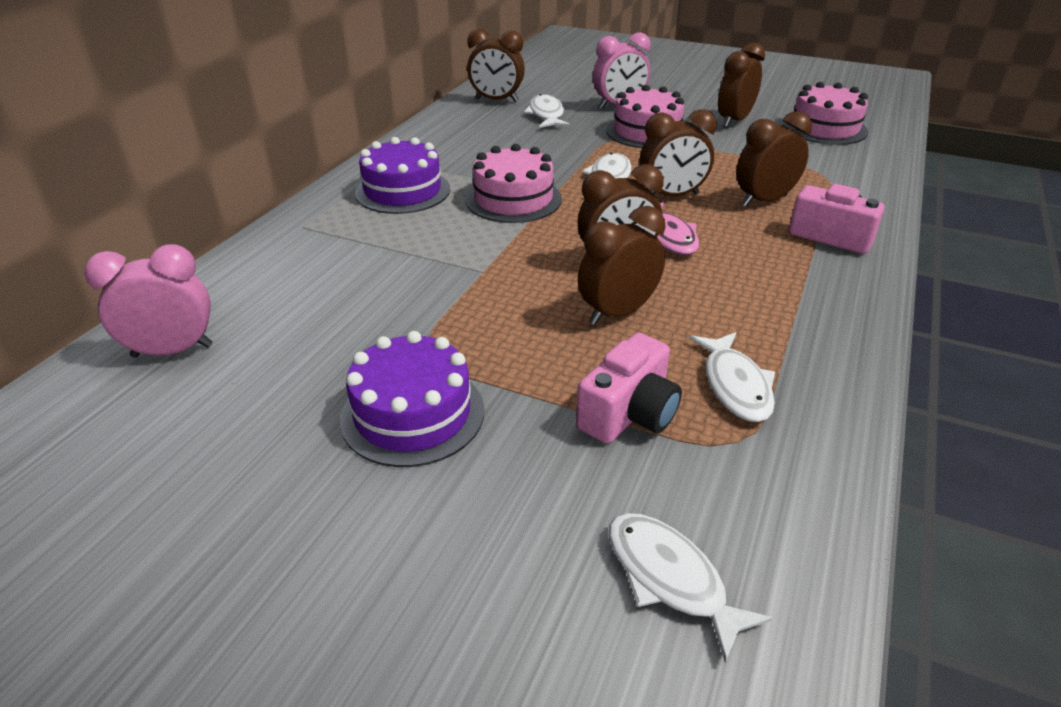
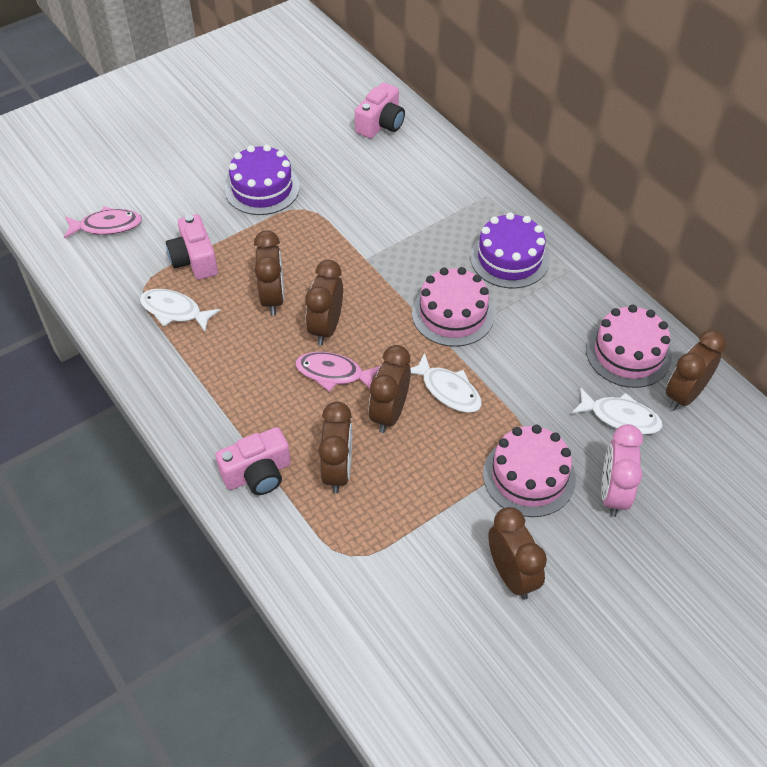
camera: 120 degrees right, 15 degrees up
(172, 351) = (381, 124): pink clock -> pink camera
(670, 578) = (107, 226): white fish -> pink fish
(824, 128) = (441, 652): pink cake -> pink cake (628, 353)

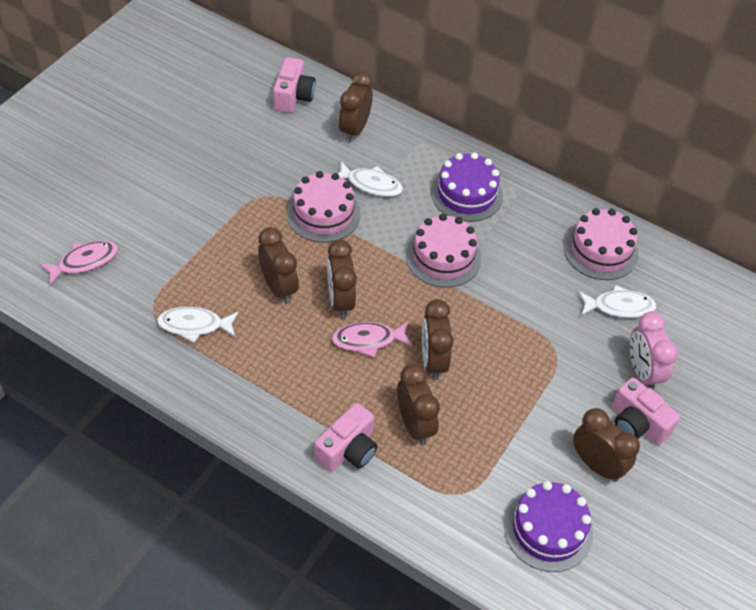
camera: 25 degrees left, 0 degrees up
(194, 260) = (187, 272): pink camera -> pink camera (637, 423)
(262, 188) = (215, 186): purple cake -> purple cake (548, 529)
(448, 390) = (472, 326): white fish -> white fish (371, 184)
(529, 476) = (571, 379): pink cake -> pink cake (323, 214)
(684, 395) = (659, 273): brown clock -> brown clock (354, 129)

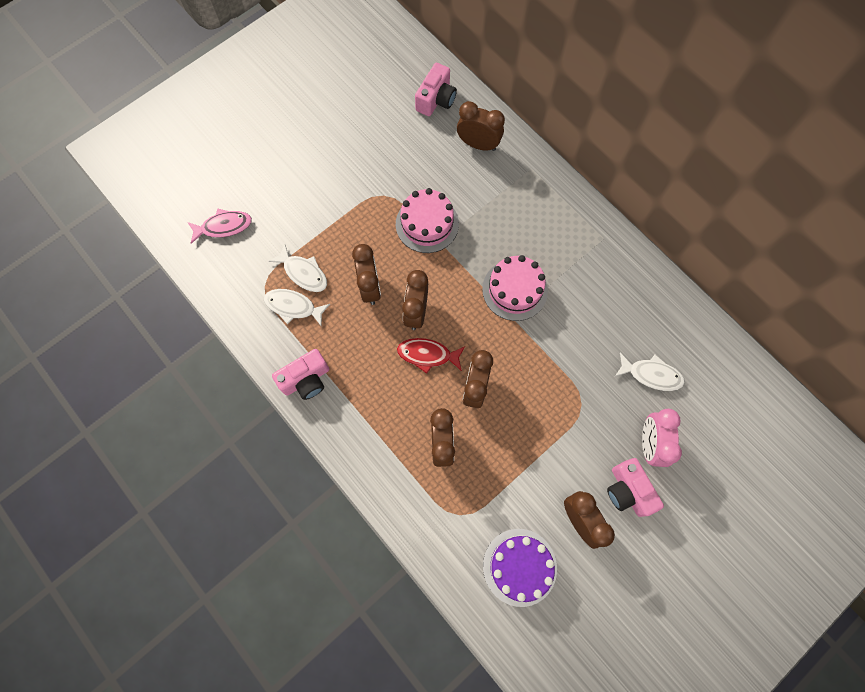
camera: 20 degrees right, 20 degrees up
(348, 450) = (381, 451): pink camera -> pink camera (306, 379)
(354, 129) = (478, 144): brown clock -> brown clock turned 75 degrees clockwise
(368, 340) = (427, 355): pink fish -> red fish
(371, 184) = (475, 203): white fish -> white fish (303, 273)
(466, 194) = (555, 231): purple cake -> none
(600, 250) = (654, 315): pink cake -> none

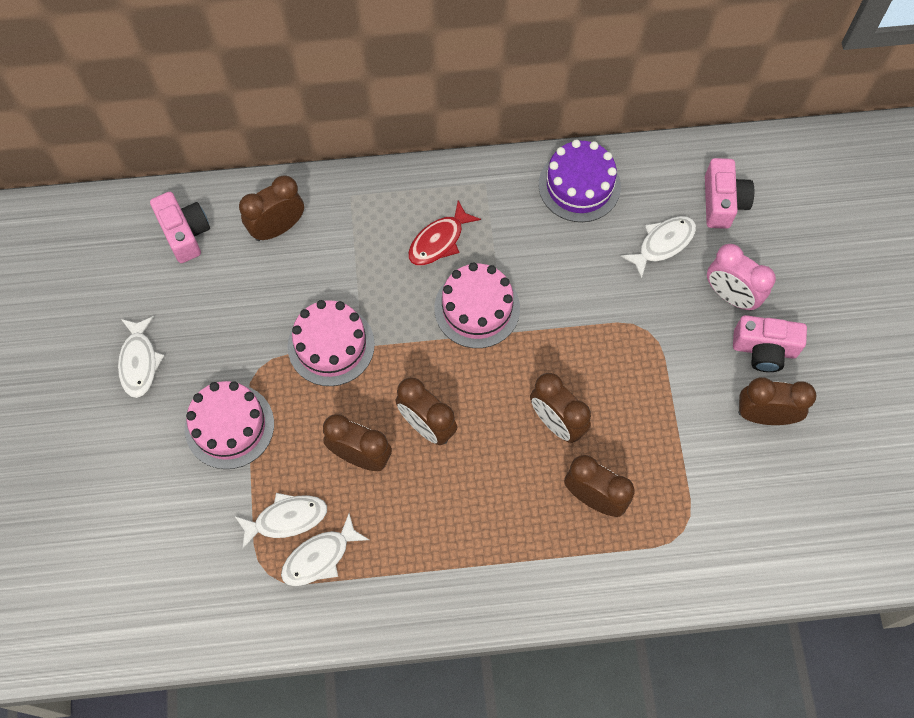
camera: 55 degrees left, 5 degrees down
(224, 226) = (153, 575): pink fish -> none
(306, 379) = (419, 598): pink camera -> pink camera (722, 202)
(337, 204) = (229, 426): none -> pink cake
(341, 132) = (139, 362): none -> white fish
(427, 355) = (485, 447): red fish -> red fish (439, 241)
(519, 567) = (774, 507): purple cake -> purple cake (579, 185)

